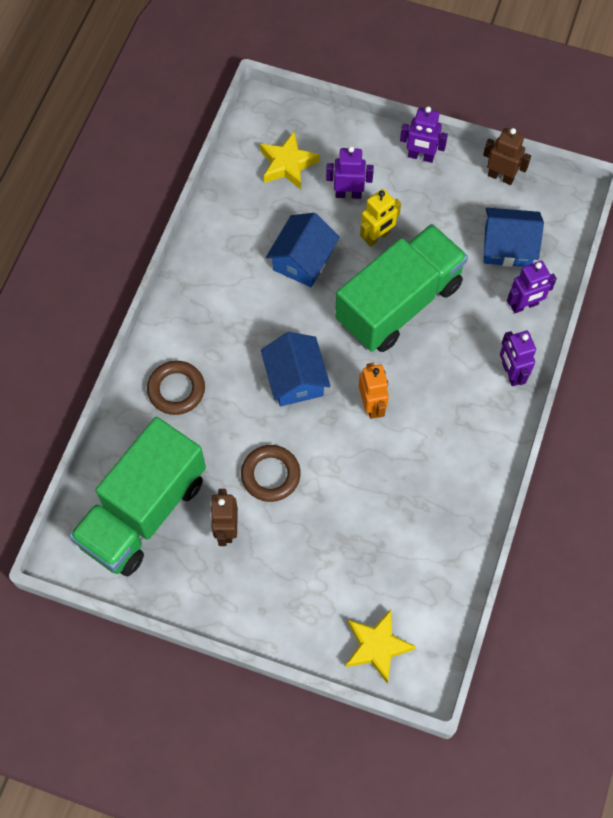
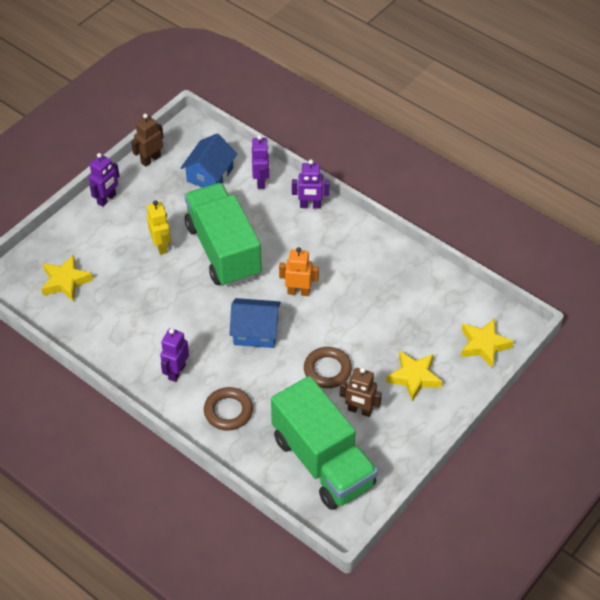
camera: 70 degrees left, 15 degrees down
(296, 576) = (414, 377): none -> yellow star
(302, 260) = (156, 297): blue house -> none
(348, 194) = (114, 252): purple robot -> purple robot (176, 372)

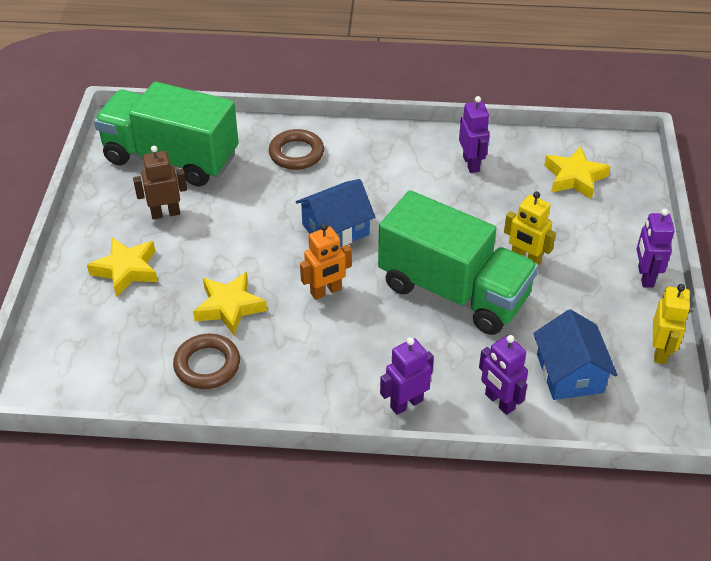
camera: 145 degrees right, 5 degrees down
(150, 160) = (660, 351): brown robot -> yellow robot
(176, 372) = (378, 159): purple robot -> purple robot (471, 164)
(327, 370) = (228, 232): brown ring -> brown ring (207, 365)
(483, 345) = (62, 344): yellow star -> yellow star (229, 307)

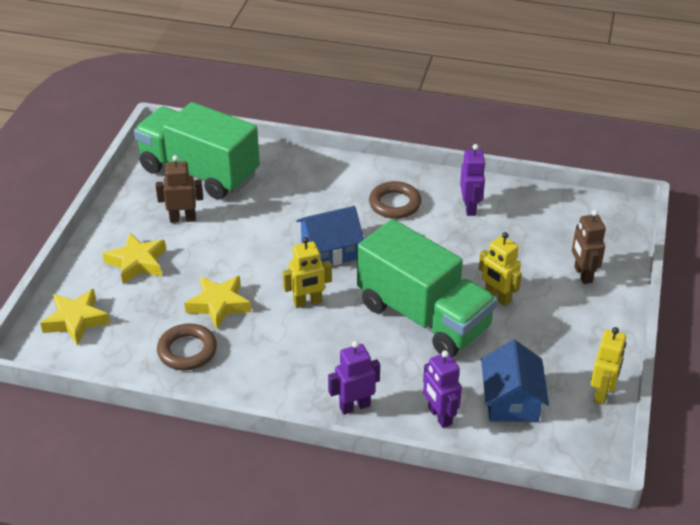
camera: 10 degrees right, 5 degrees down
(296, 153) = (312, 181): brown ring -> brown ring (394, 204)
(326, 291) = (307, 302): orange robot -> yellow robot
(574, 178) = (564, 231): yellow star -> yellow star (76, 320)
(606, 223) = (582, 274): none -> brown robot
(645, 276) = (606, 326): purple robot -> none

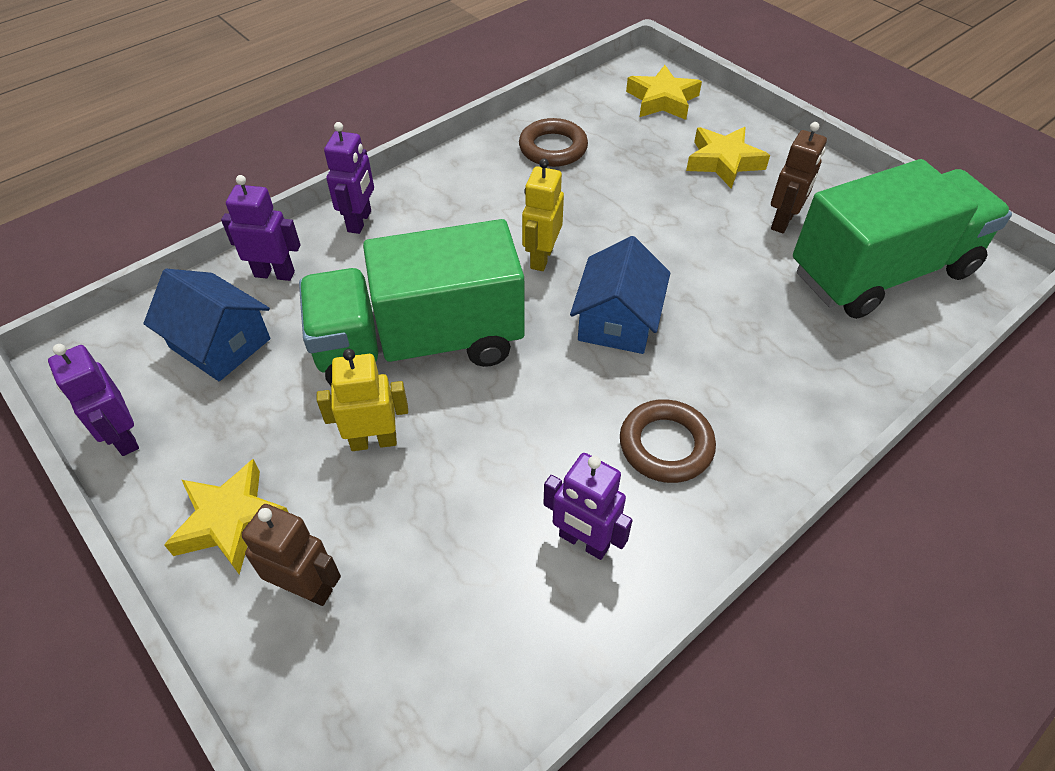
camera: 125 degrees right, 10 degrees up
(219, 305) = (601, 192): yellow star -> yellow star (231, 521)
(602, 393) = (123, 437): yellow robot -> purple robot

